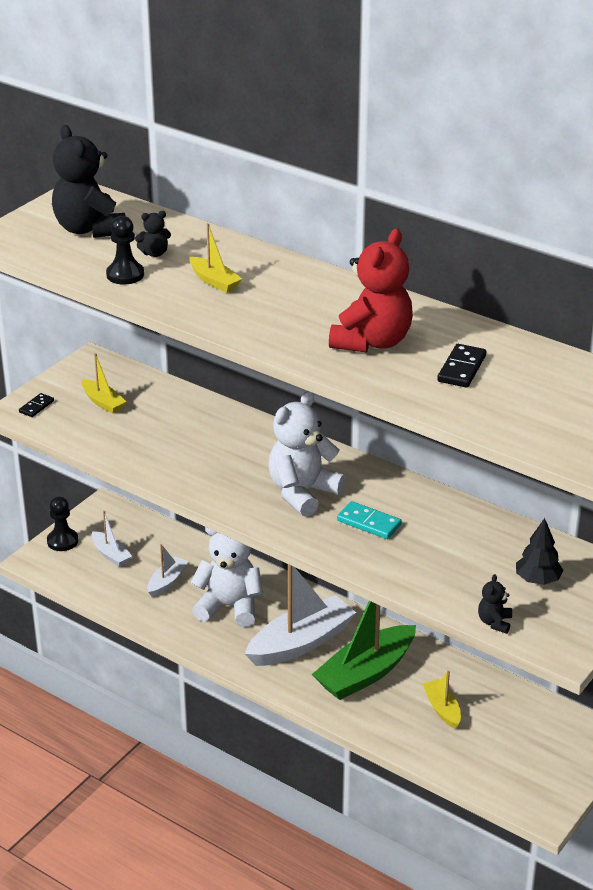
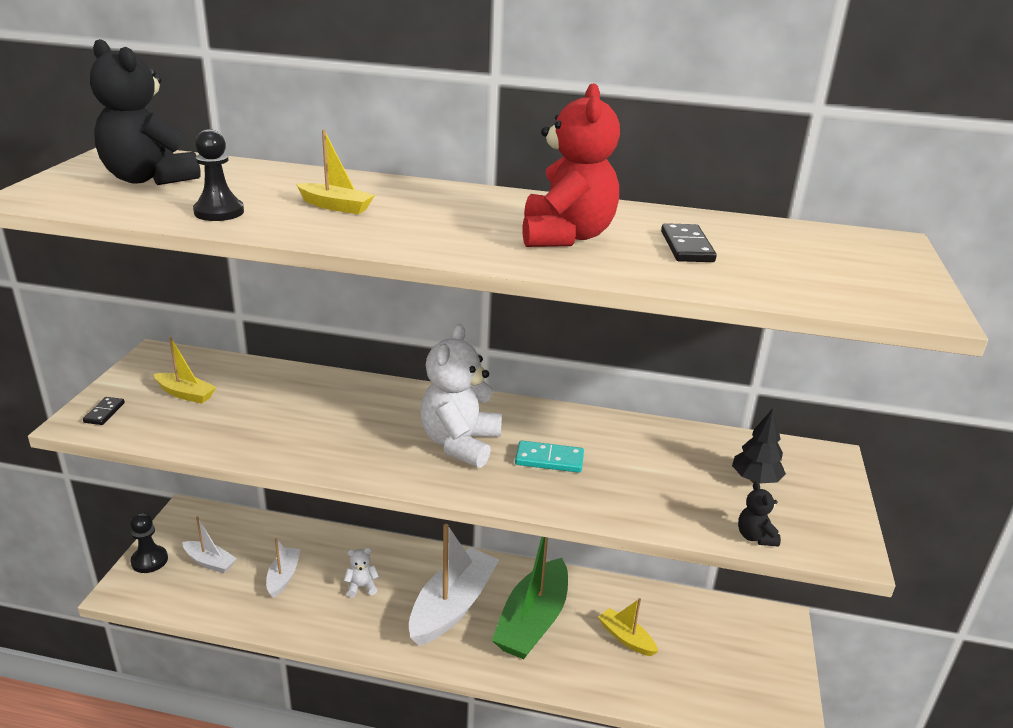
camera: 25 degrees left, 5 degrees down
(154, 253) = (244, 191): black teddy bear -> none
(229, 607) = (361, 587): white teddy bear -> white teddy bear, size x0.45

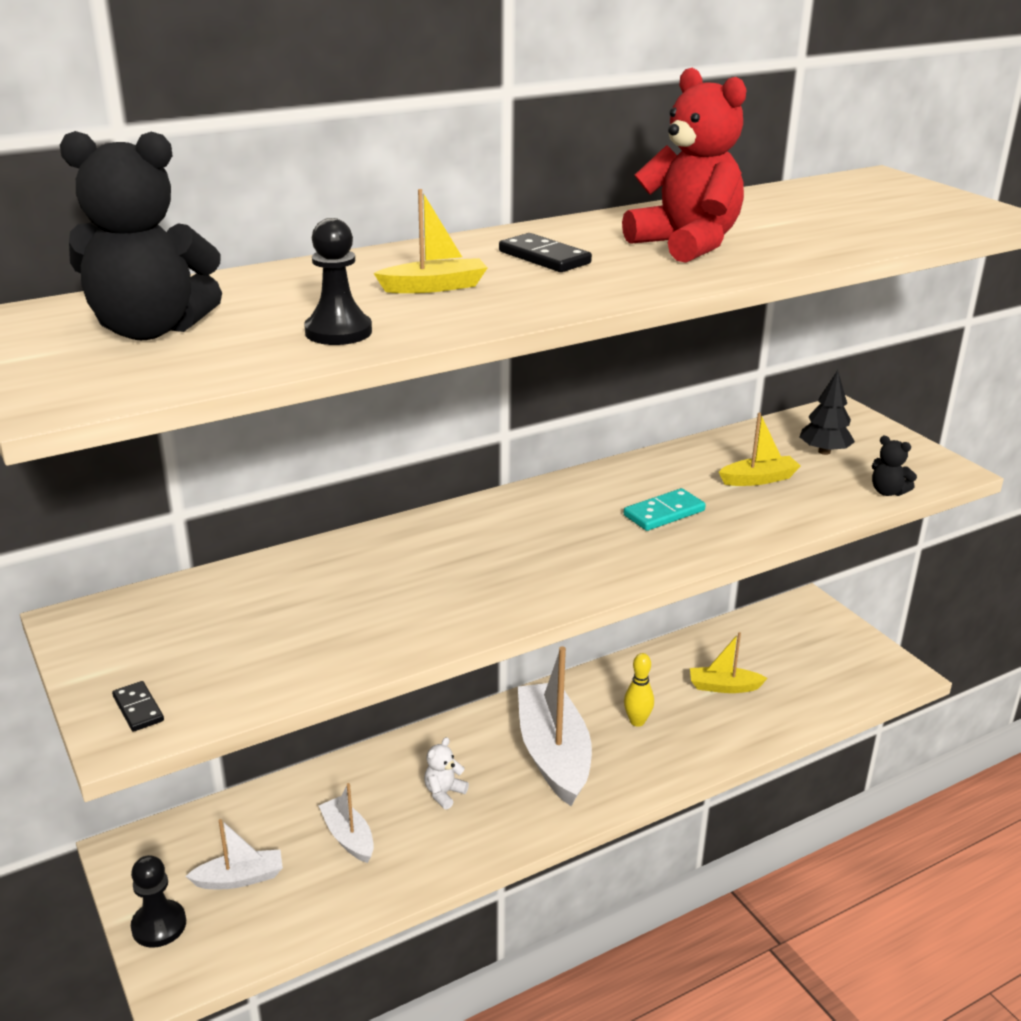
camera: 40 degrees left, 0 degrees up
(186, 394) = (203, 639): yellow boat -> yellow boat (759, 479)
(460, 443) = (571, 539): white teddy bear -> none
(533, 621) = (637, 721): green boat -> yellow bowling pin
(687, 247) = (782, 223): black domino -> black domino (544, 257)

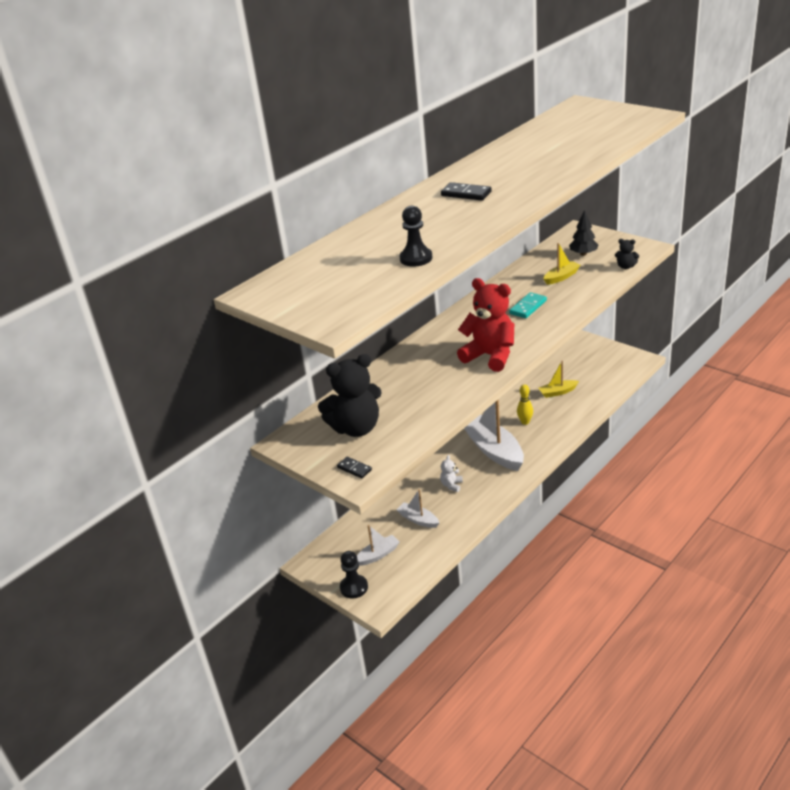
camera: 15 degrees left, 5 degrees up
(150, 330) = (327, 281): black teddy bear -> black teddy bear (356, 428)
(434, 287) = (432, 223): yellow boat -> none
(686, 245) = (525, 169): red teddy bear -> red teddy bear (490, 356)

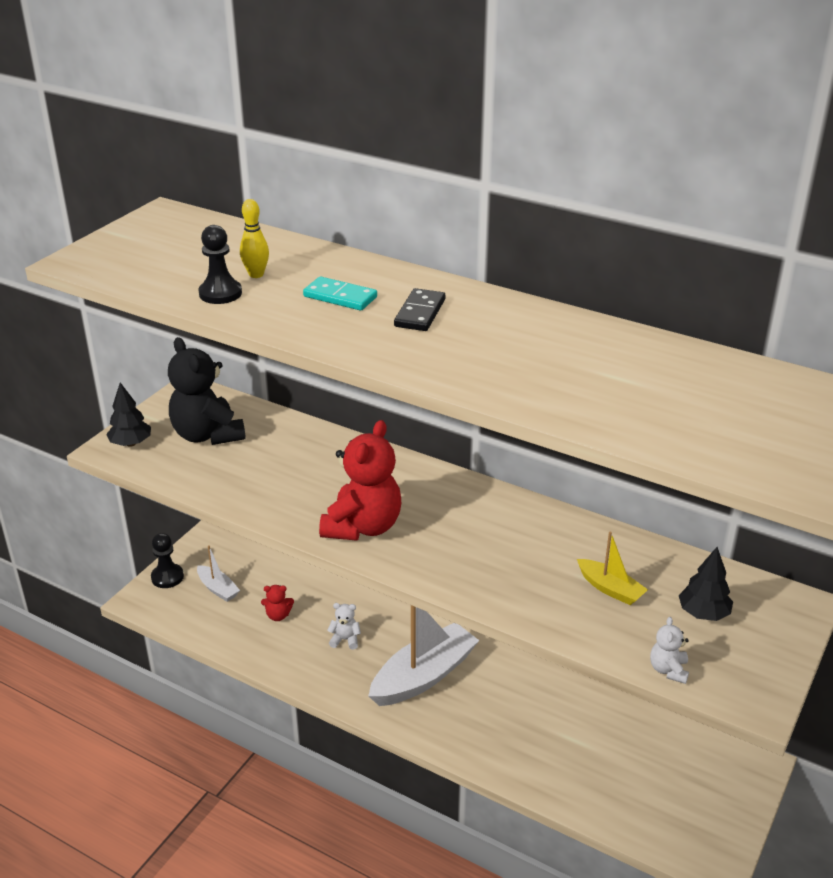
camera: 75 degrees right, 0 degrees up
(354, 469) = (131, 443): black domino -> black tree
(418, 520) = (278, 615): white boat -> red teddy bear
(525, 422) = (496, 707): yellow bowling pin -> yellow bowling pin (256, 274)
(528, 307) = (504, 555): turquoise domino -> turquoise domino (340, 297)
(557, 392) = (582, 744): yellow boat -> none
(626, 266) = (668, 670): black teddy bear -> white teddy bear

